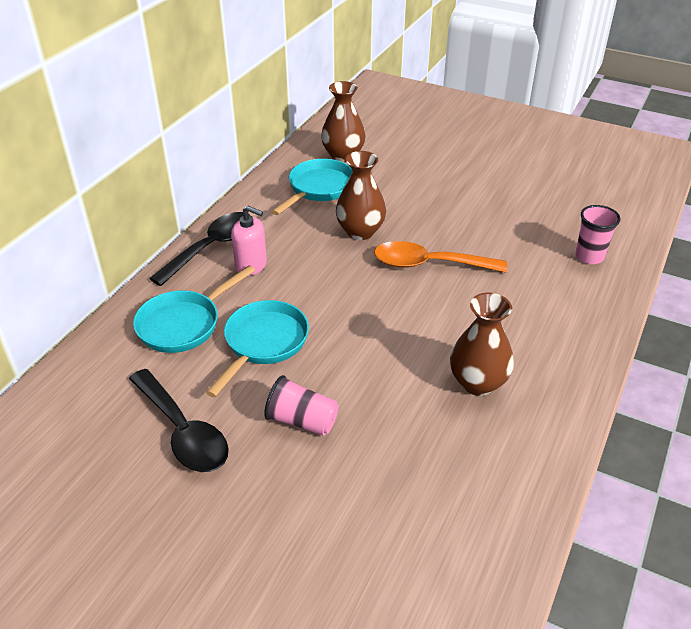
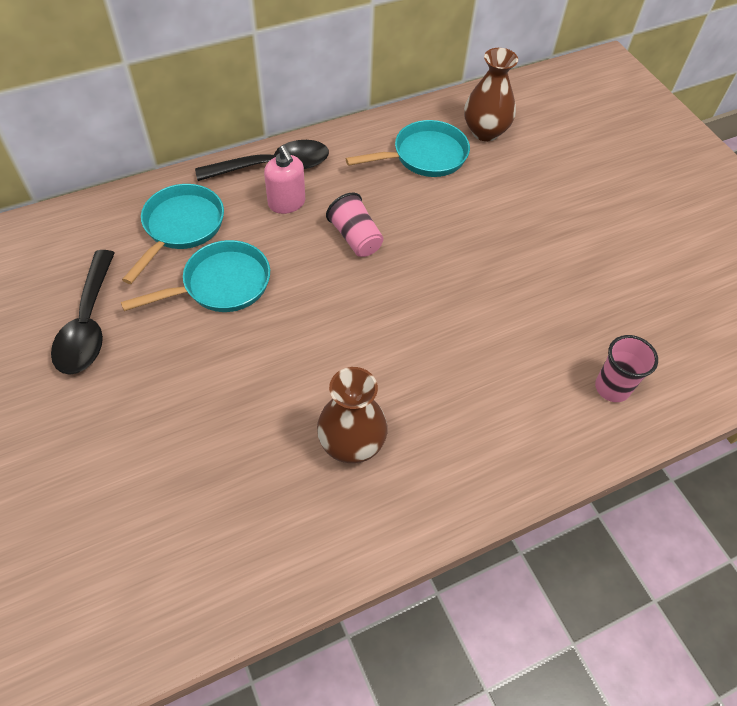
camera: 35 degrees right, 15 degrees up
(183, 324) = (181, 227): turquoise pan -> turquoise pan turned 120 degrees clockwise
(302, 420) = (177, 376): pink cup -> pink cup (355, 238)
(360, 231) = (414, 223): brown vase -> none
(429, 264) = (440, 296): orange spoon -> none

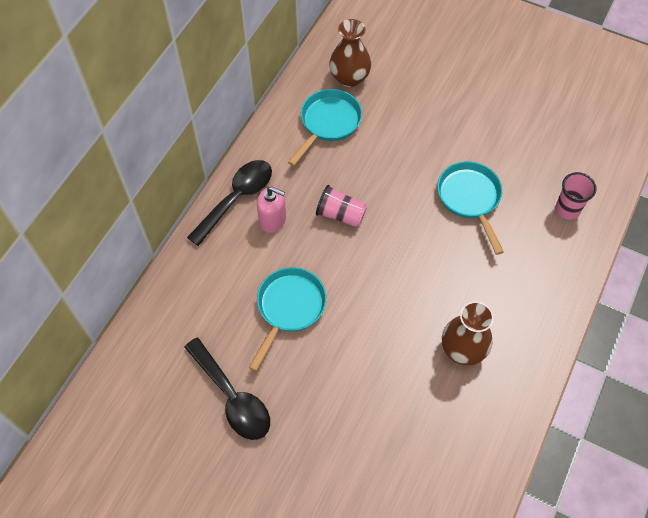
camera: 35 degrees left, 5 degrees up
(181, 227) = (221, 287): turquoise pan -> turquoise pan (470, 198)

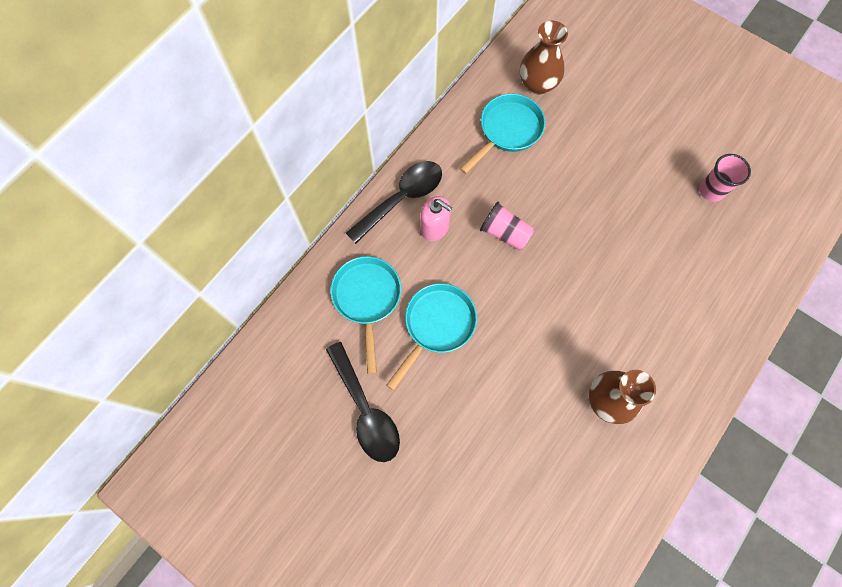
camera: 10 degrees right, 10 degrees up
(470, 198) = (642, 237): turquoise pan -> turquoise pan (367, 299)
(567, 209) = (743, 266): pink cup -> pink cup (711, 191)

